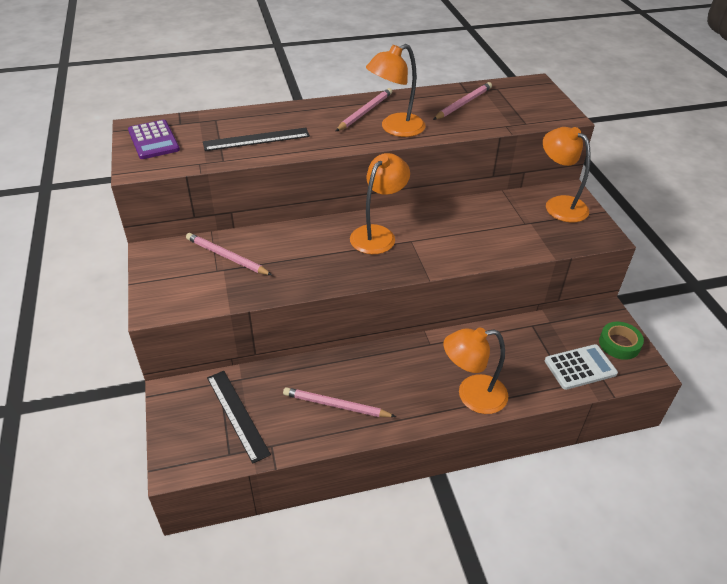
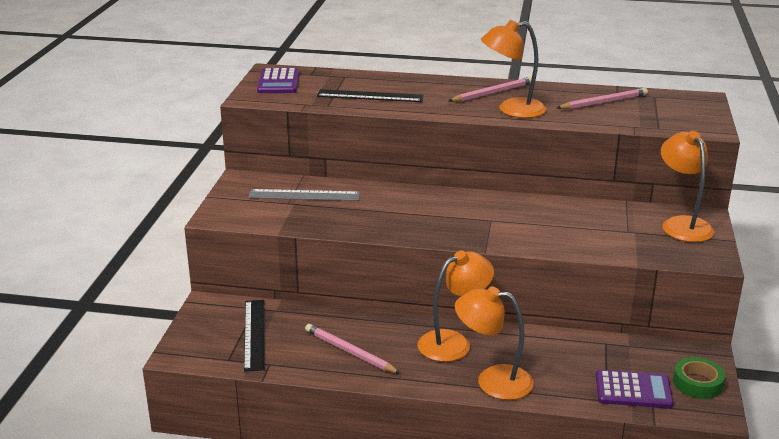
camera: 25 degrees right, 15 degrees down
(227, 257) = (304, 195): pink pencil -> grey ruler
(378, 234) = (461, 208): orange lamp -> orange lamp (453, 342)
(580, 367) = (633, 390): white calculator -> purple calculator

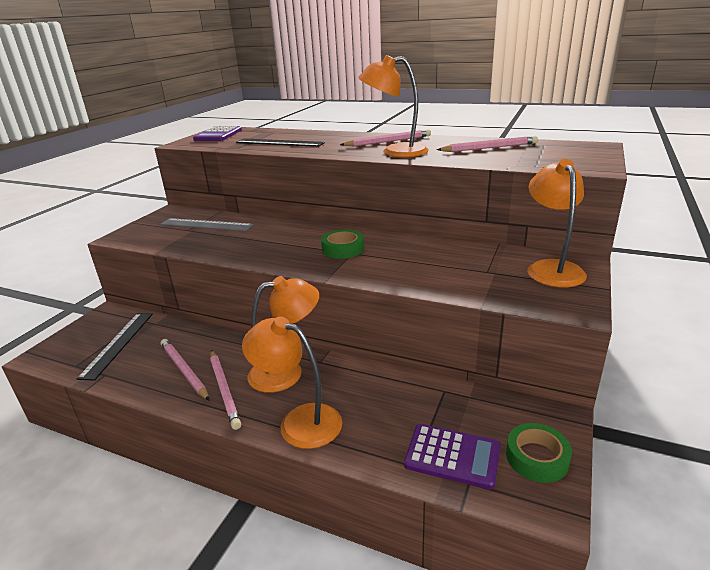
camera: 15 degrees right, 0 degrees up
(404, 364) = (224, 389): none -> pink pencil
(479, 216) = (343, 249): none -> green tape

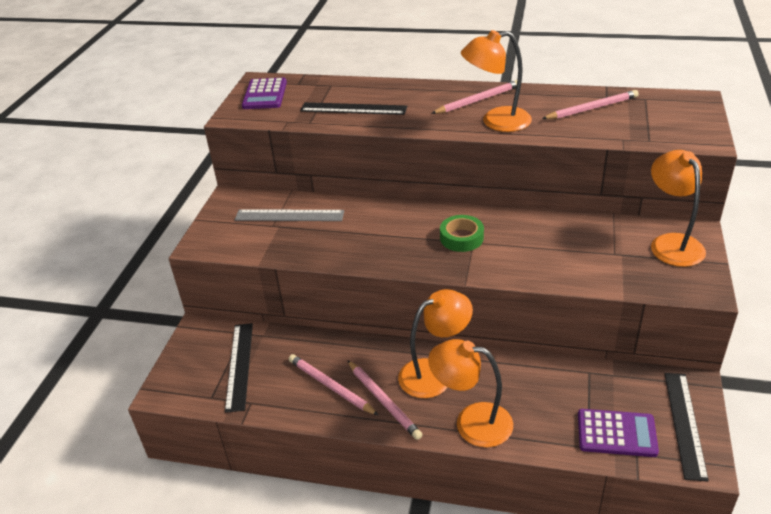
camera: 10 degrees left, 10 degrees up
(537, 457) = (684, 424): green tape -> black ruler

